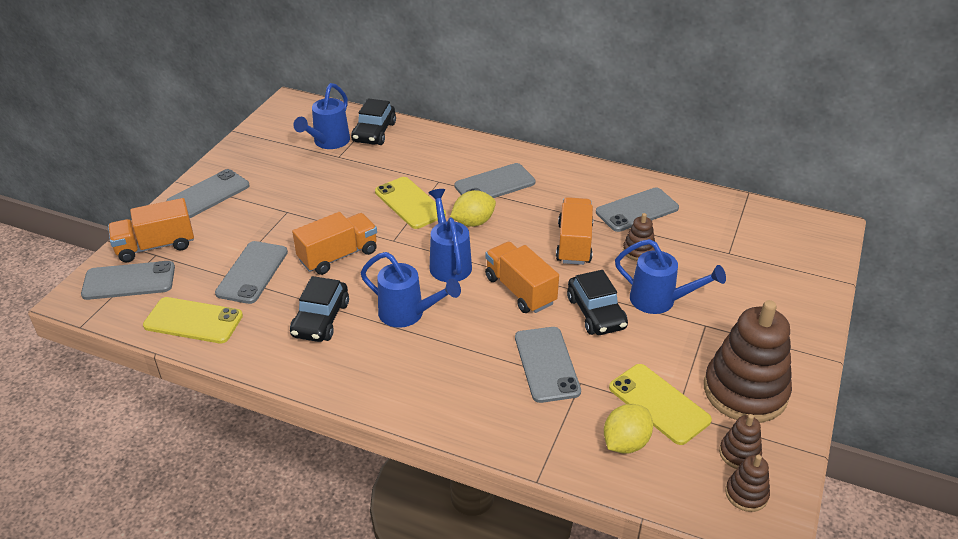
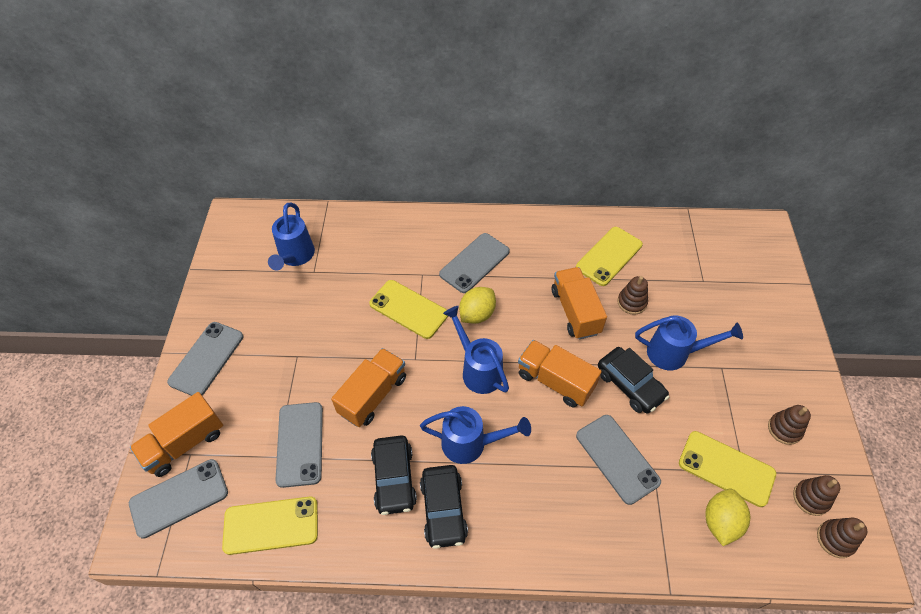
camera: 20 degrees left, 15 degrees up
(374, 132) = (333, 232): black car -> black car (443, 509)
(637, 210) = (609, 256): grey phone -> yellow phone
(745, 391) = (784, 429): brown stacking toy -> brown stacking toy, size x0.46

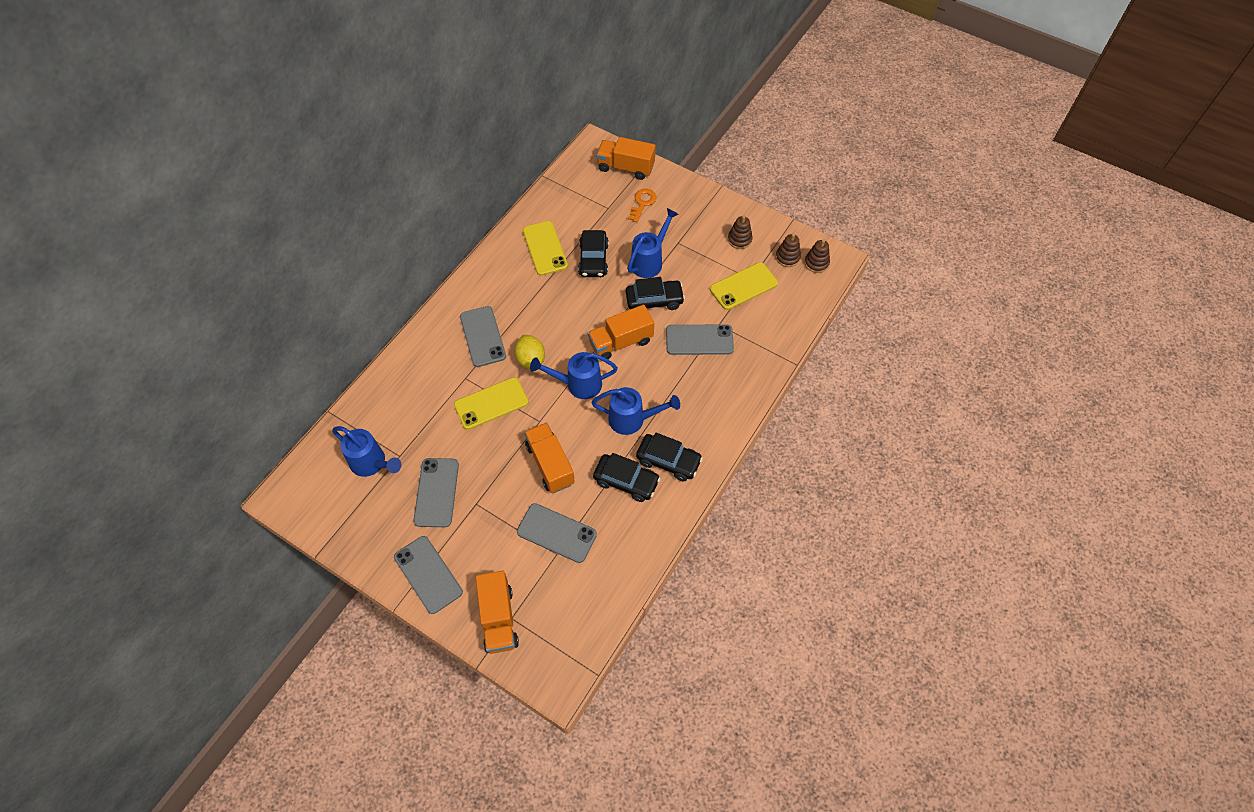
camera: 60 degrees left, 5 degrees up
(179, 498) = (545, 638): grey phone -> grey phone (436, 492)
(271, 525) = (609, 579): yellow phone -> none
(470, 444) = (632, 420): blue watering can -> blue watering can turned 60 degrees clockwise
(575, 311) = (575, 297): orange truck -> orange truck (625, 167)
(631, 302) = (593, 259): brown stacking toy -> black car
(720, 522) = (772, 311): yellow lemon -> none
(738, 307) = (642, 203): none -> orange key

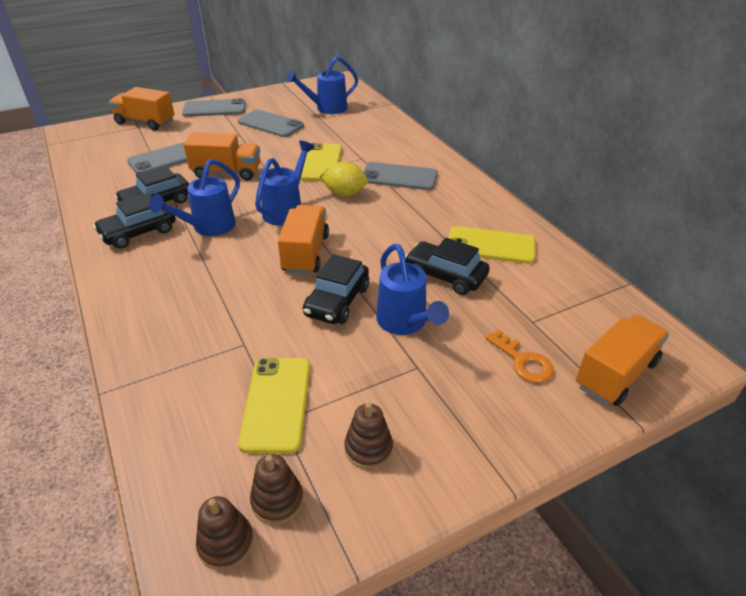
camera: 120 degrees right, 20 degrees down
(699, 340) = (241, 315): grey phone -> none

